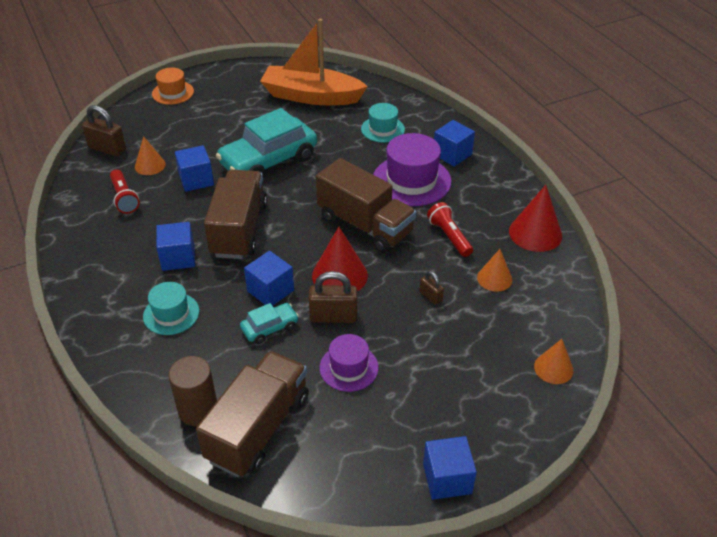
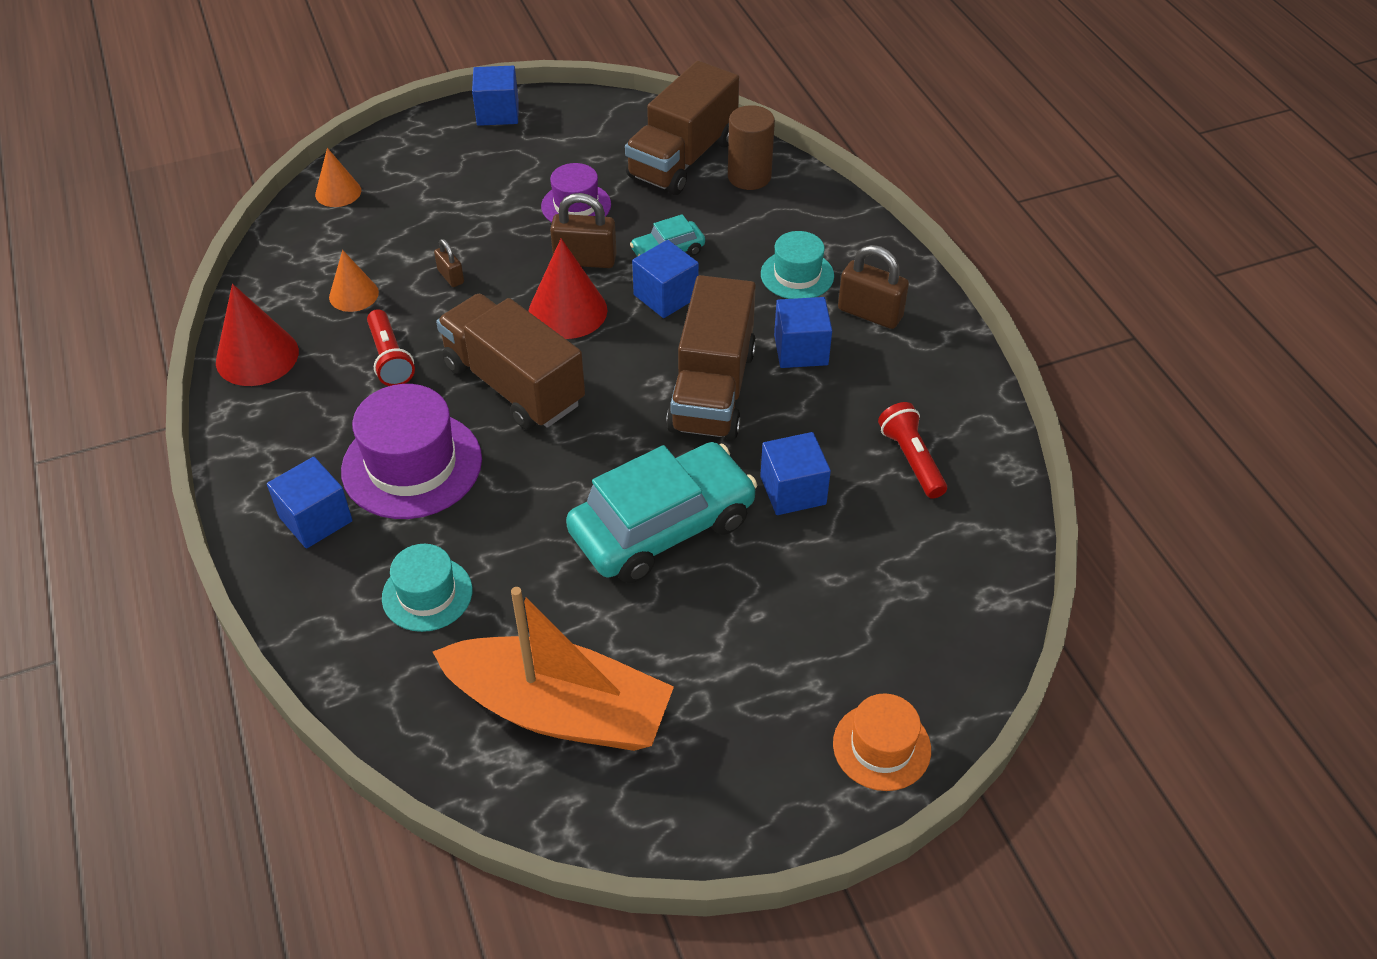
camera: 175 degrees left, 5 degrees up
(107, 149) = (978, 576): brown padlock -> brown padlock (870, 313)
(150, 165) = (884, 529): orange cone -> none

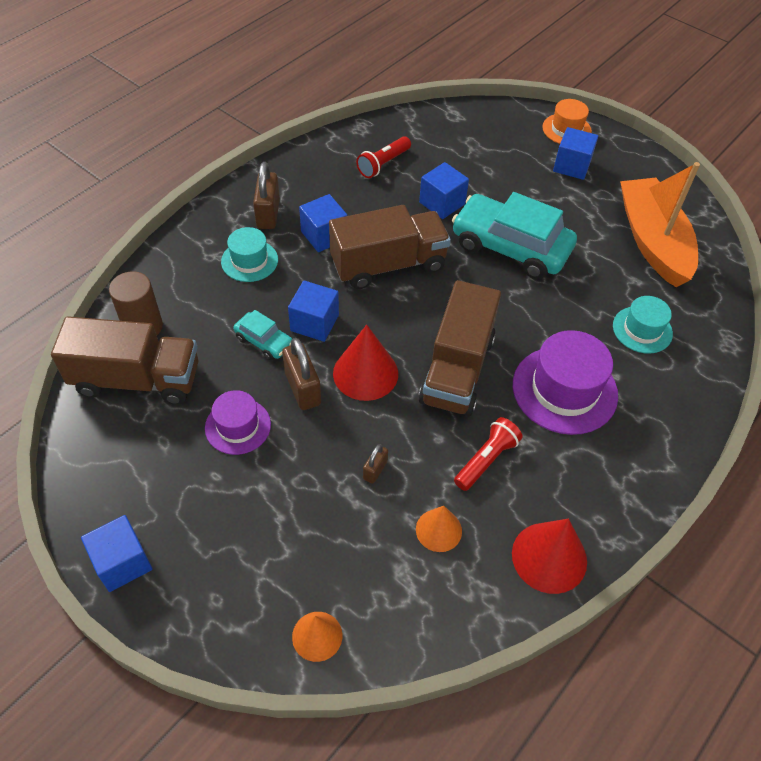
camera: 120 degrees left, 5 degrees up
(315, 519) = (645, 418): blue cube -> blue cube (572, 166)

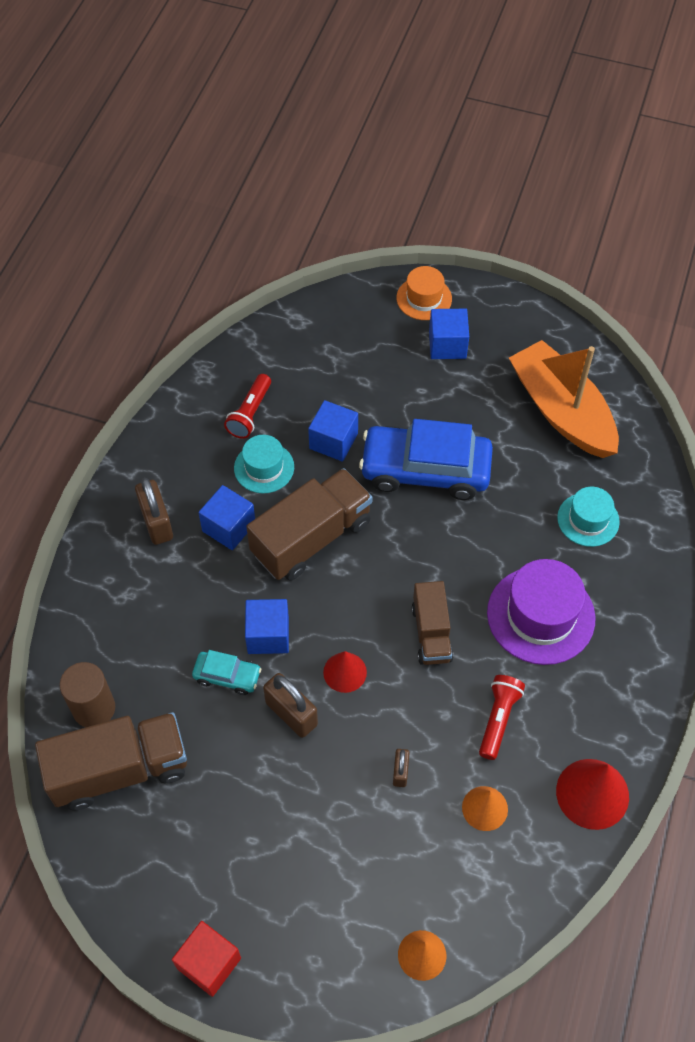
camera: 20 degrees left, 5 degrees up
(122, 562) = (209, 963): blue cube -> red cube
(238, 426) = (247, 780): purple hat -> none
(249, 261) = (165, 587): turquoise hat -> turquoise hat (264, 467)
(365, 373) = (345, 672): red cone -> red cone, size x0.63
(457, 369) = (431, 633): brown truck -> brown truck, size x0.60
(510, 247) = (425, 470): turquoise car -> blue car

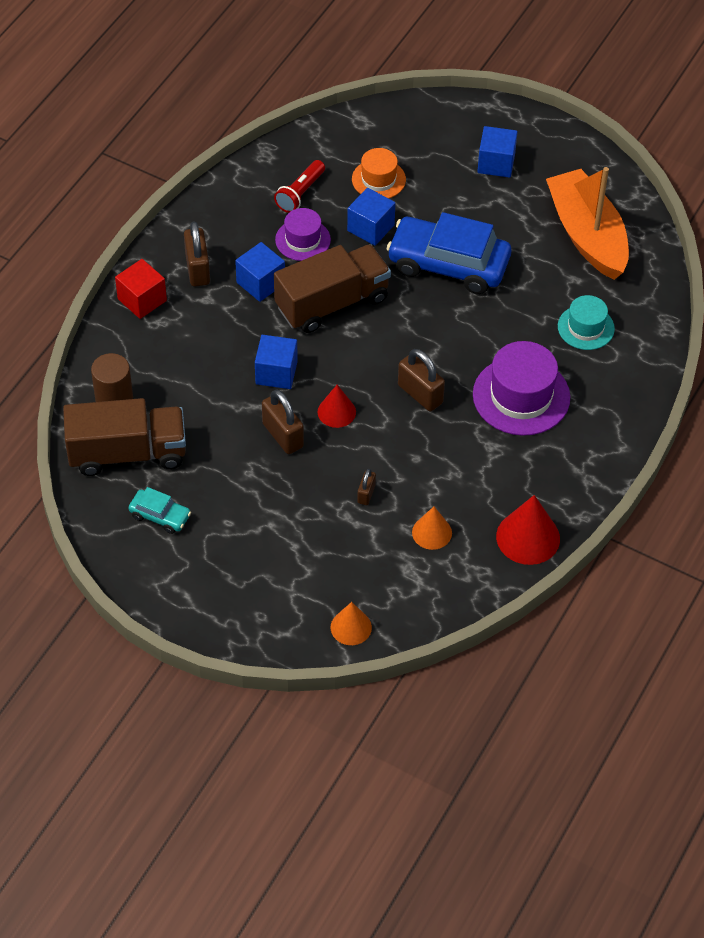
camera: 10 degrees right, 5 degrees down
(209, 963) = (173, 602): red cube -> red cube (142, 300)
(227, 676) = (234, 398): turquoise car -> turquoise car (160, 516)
(264, 467) = (303, 240): turquoise hat -> purple hat
(424, 298) = (484, 120): orange hat -> orange hat (378, 179)
(431, 633) = (420, 394): brown truck -> brown padlock
(498, 719) = (461, 469): red flashlight -> none

